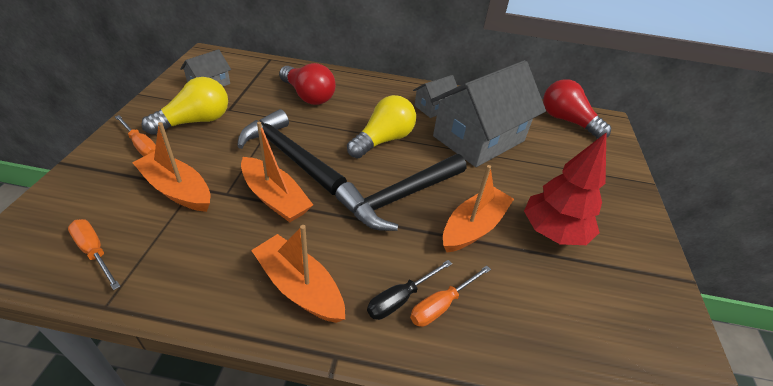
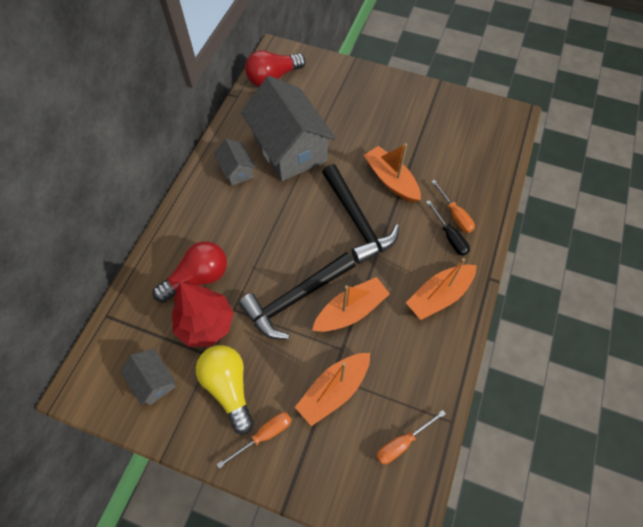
camera: 75 degrees left, 20 degrees up
(383, 140) = (283, 220): yellow light bulb -> none
(553, 232) = (398, 135): red tree -> red tree (206, 324)

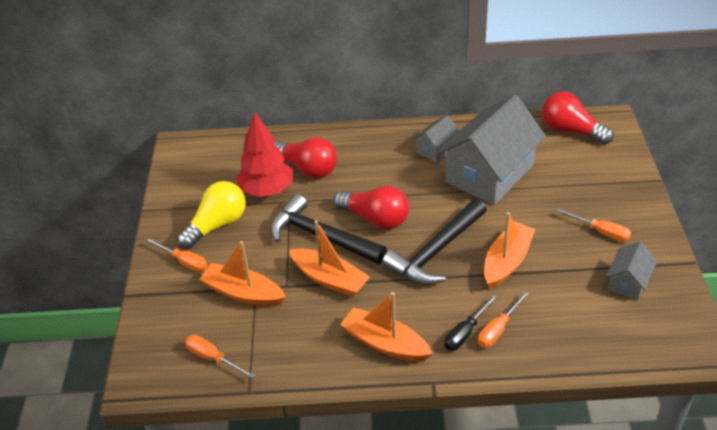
camera: 70 degrees right, 20 degrees down
(153, 381) = (203, 181): grey house -> grey house (628, 282)
(296, 248) = (375, 219): none -> red light bulb
(389, 113) = (601, 232): none -> orange screwdriver

